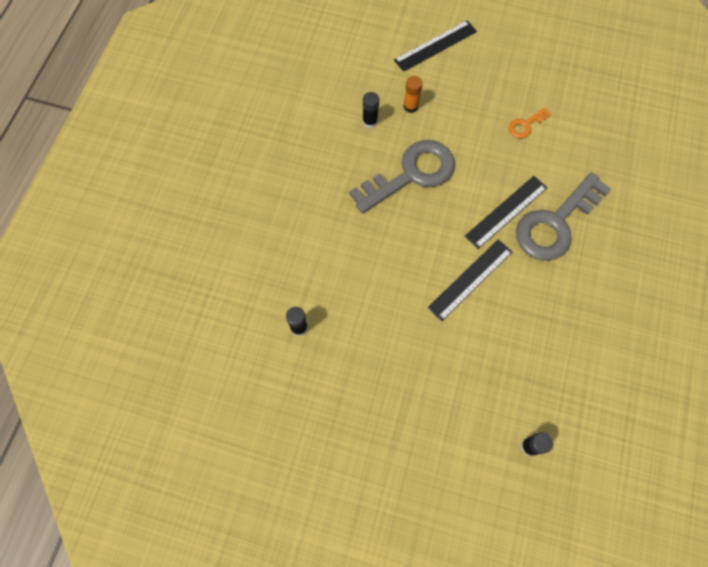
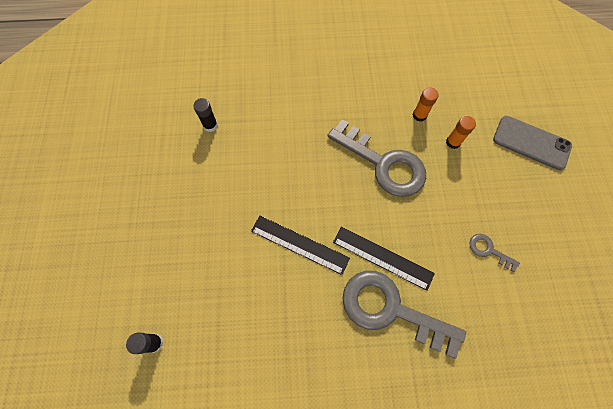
camera: 70 degrees right, 0 degrees up
(370, 122) = (419, 115): black glue stick -> orange glue stick
(435, 46) = (531, 143): black ruler -> grey phone
(525, 125) = (489, 250): orange key -> grey key

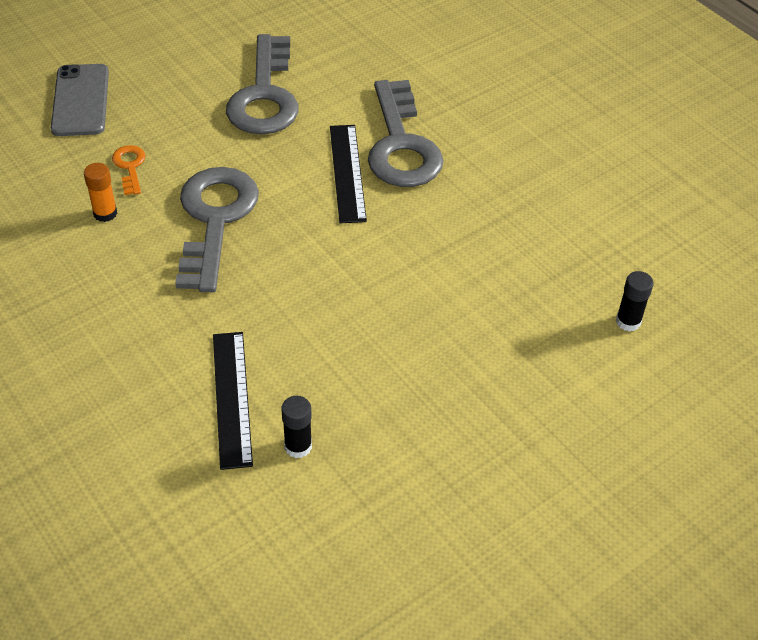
camera: 125 degrees left, 20 degrees down
(299, 244) = (395, 250): black ruler -> black ruler (232, 398)
(453, 142) = (130, 167): orange glue stick -> orange key
(489, 250) = (265, 95): grey key -> grey key, size x2.29

